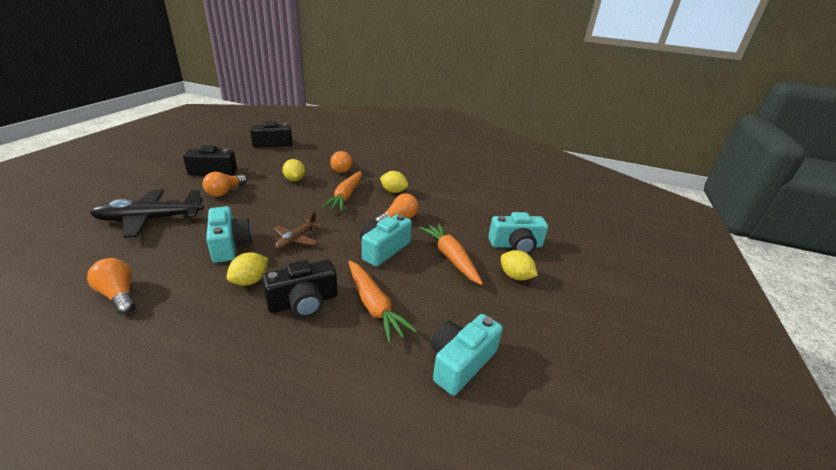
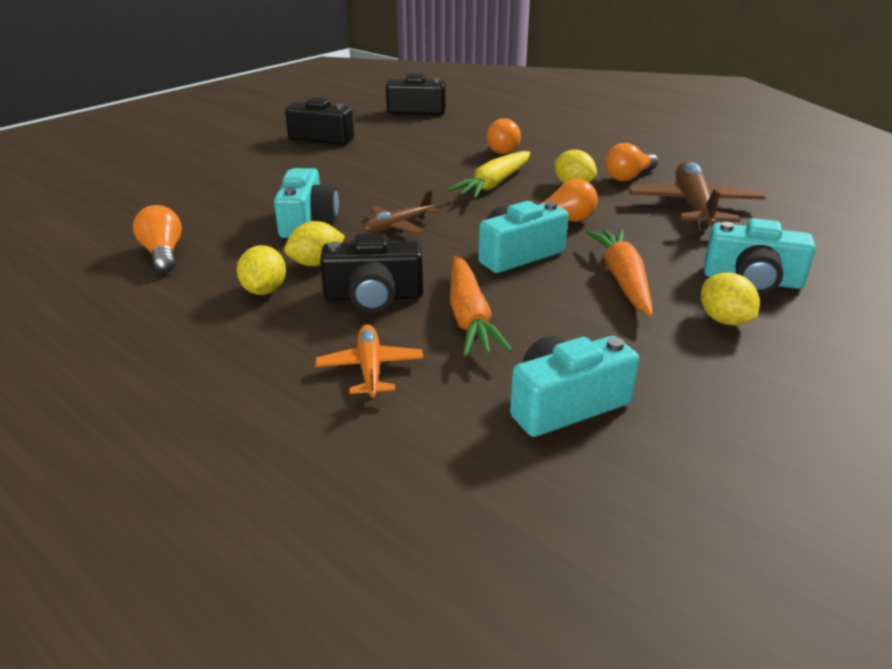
camera: 25 degrees right, 0 degrees up
(150, 219) = (225, 183): black plane -> none
(225, 192) = (327, 163): orange light bulb -> orange light bulb (628, 177)
(294, 180) = (427, 157): yellow lemon -> yellow lemon (264, 290)
(325, 366) = (370, 368): none -> orange plane
(346, 196) = (494, 184): orange carrot -> yellow carrot
(464, 199) = (693, 207): none -> brown plane

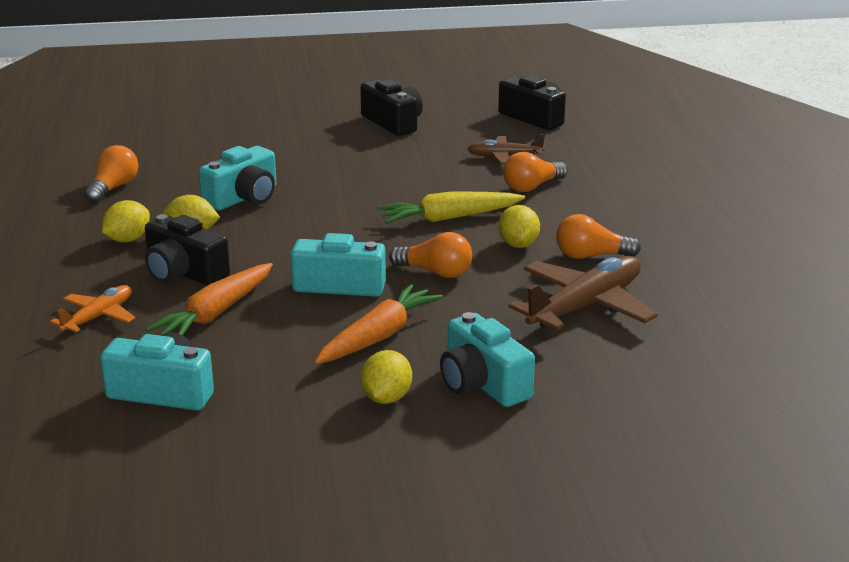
camera: 40 degrees right, 5 degrees down
(398, 226) = (299, 226): brown plane -> brown plane (504, 156)

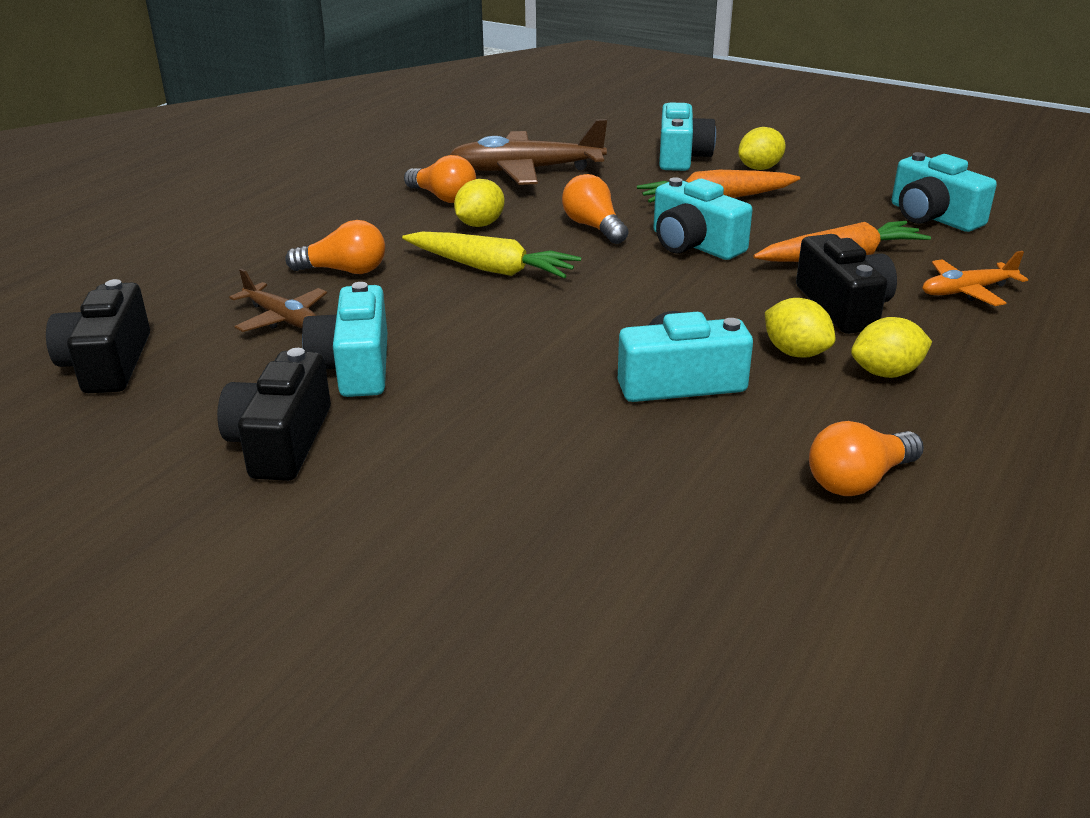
camera: 140 degrees left, 5 degrees up
(420, 152) = (354, 367): none -> turquoise camera

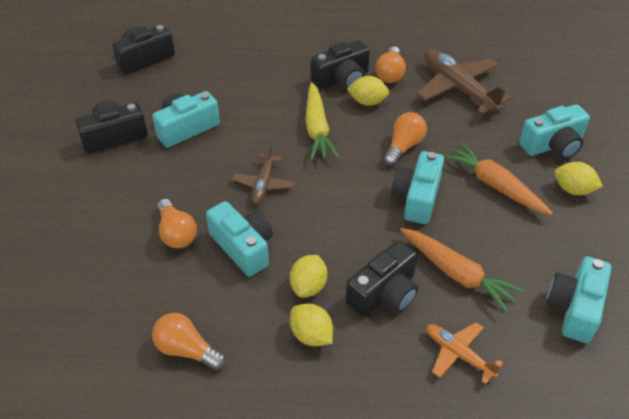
camera: 60 degrees right, 15 degrees up
(282, 318) = (214, 85): brown plane -> brown plane (264, 184)
(344, 271) = (275, 81): orange light bulb -> orange light bulb (176, 233)
(410, 227) = (342, 79): none -> black camera

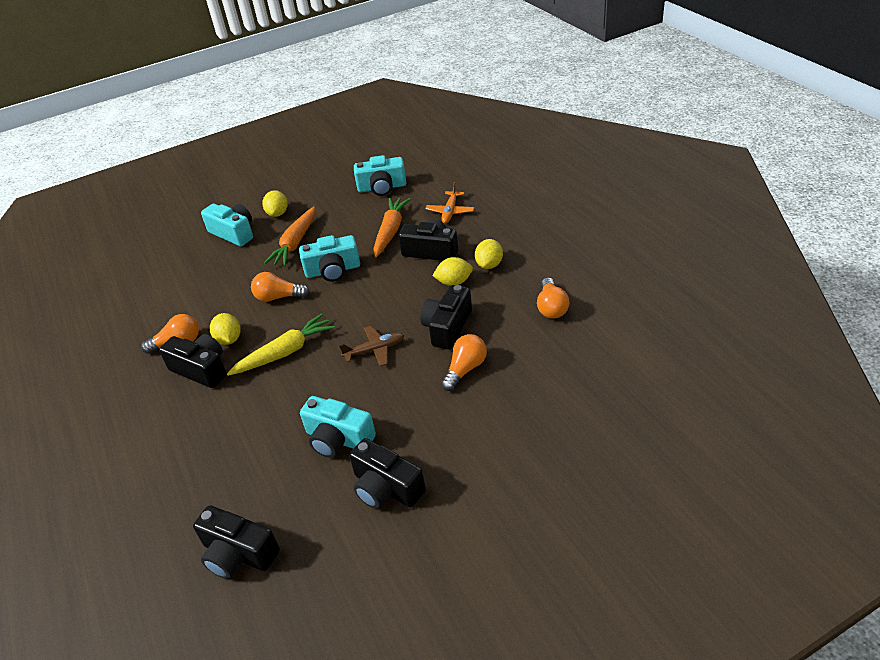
camera: 115 degrees left, 5 degrees down
(243, 247) = (447, 327): turquoise camera -> black camera
(458, 88) = (182, 297): brown plane -> none

